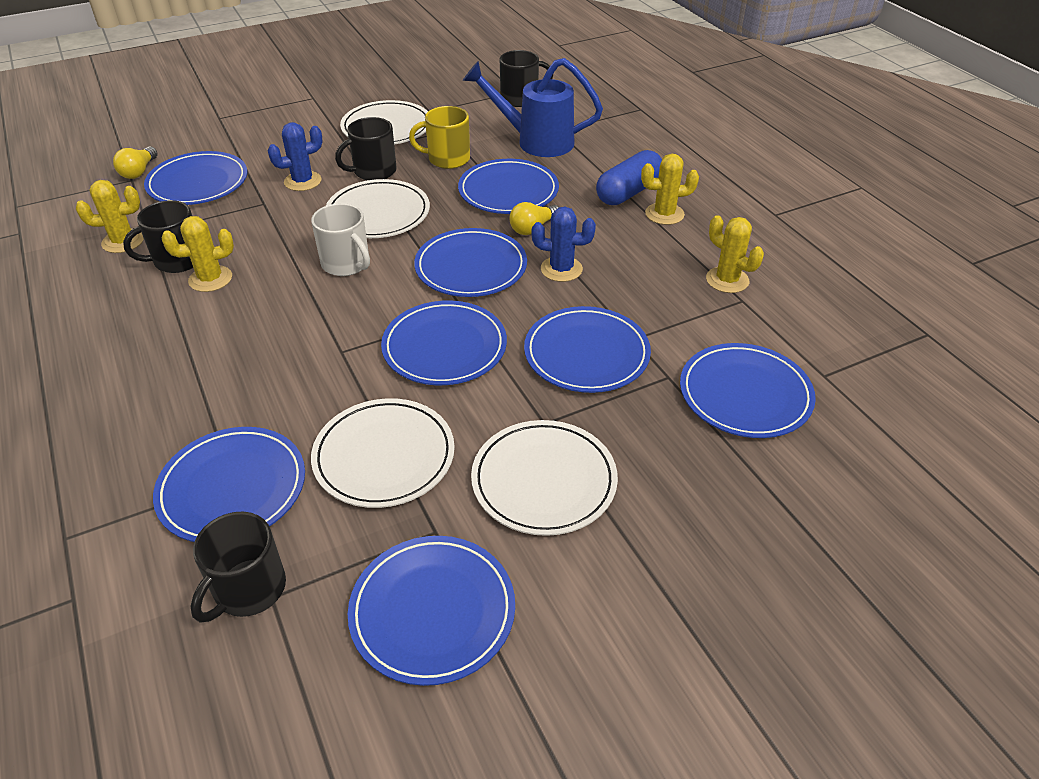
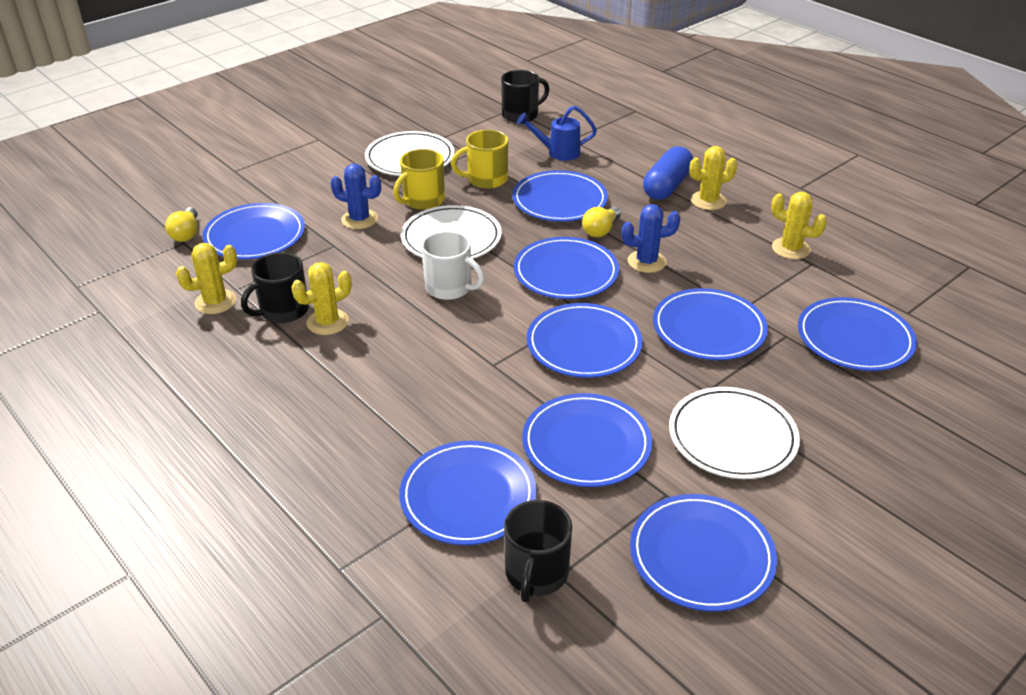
camera: 15 degrees left, 5 degrees down
(302, 181) = (359, 219): blue cactus -> blue cactus turned 60 degrees clockwise
(373, 171) = (423, 200): black mug -> yellow mug
(384, 456) = (586, 444): white plate -> blue plate
(535, 141) = (558, 152): blue watering can -> blue watering can, size x0.61

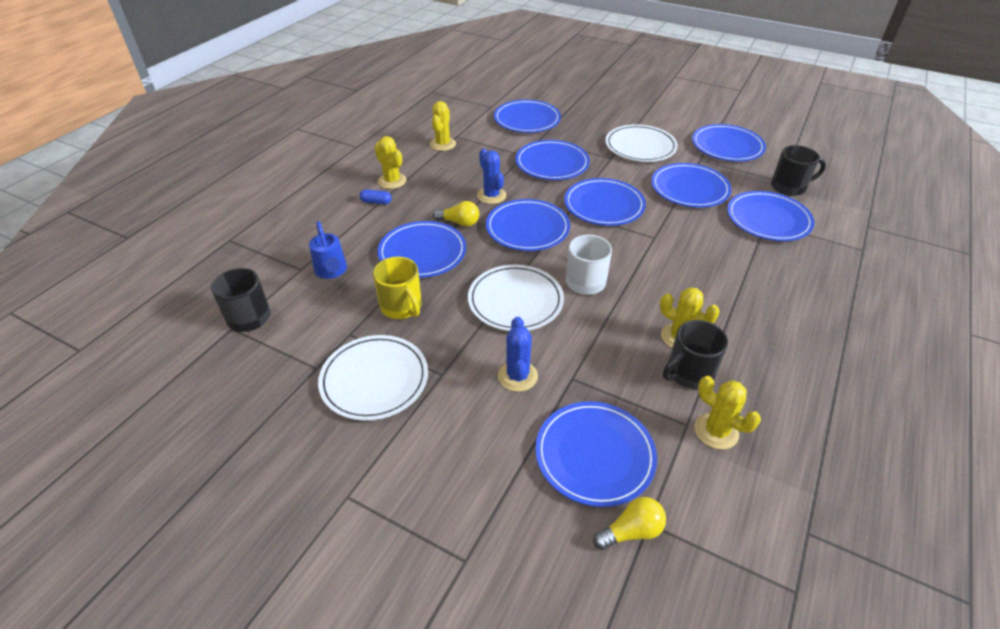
camera: 110 degrees left, 5 degrees up
(283, 311) = (688, 373): black mug -> black mug turned 120 degrees clockwise
(423, 200) = (460, 340): yellow mug -> none
(667, 186) = (376, 202): blue capsule -> blue capsule, size x0.48

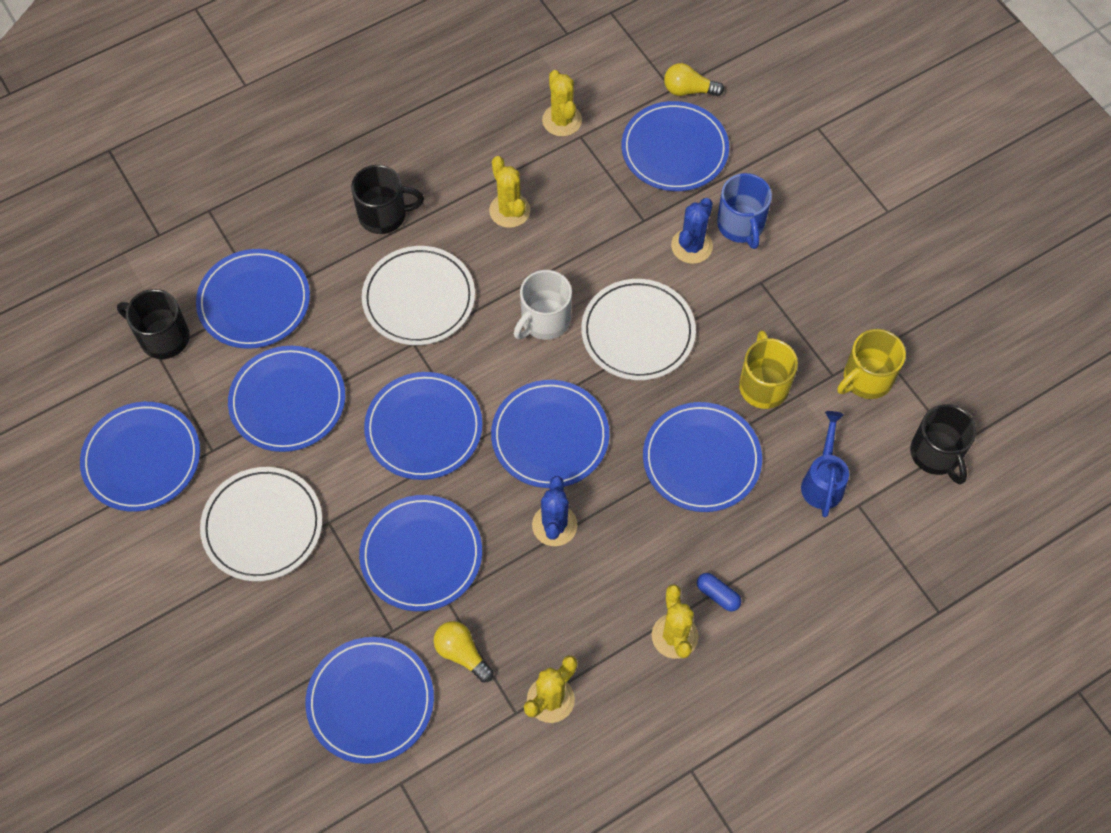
camera: 150 degrees left, 20 degrees up
(320, 342) = (866, 379): none -> yellow mug
(374, 380) = (827, 307): white plate -> white plate (419, 298)
(459, 222) = (628, 491): yellow light bulb -> yellow light bulb (462, 653)
(486, 413) = (741, 225): none -> blue mug
(688, 373) = (536, 174): black mug -> black mug (384, 215)

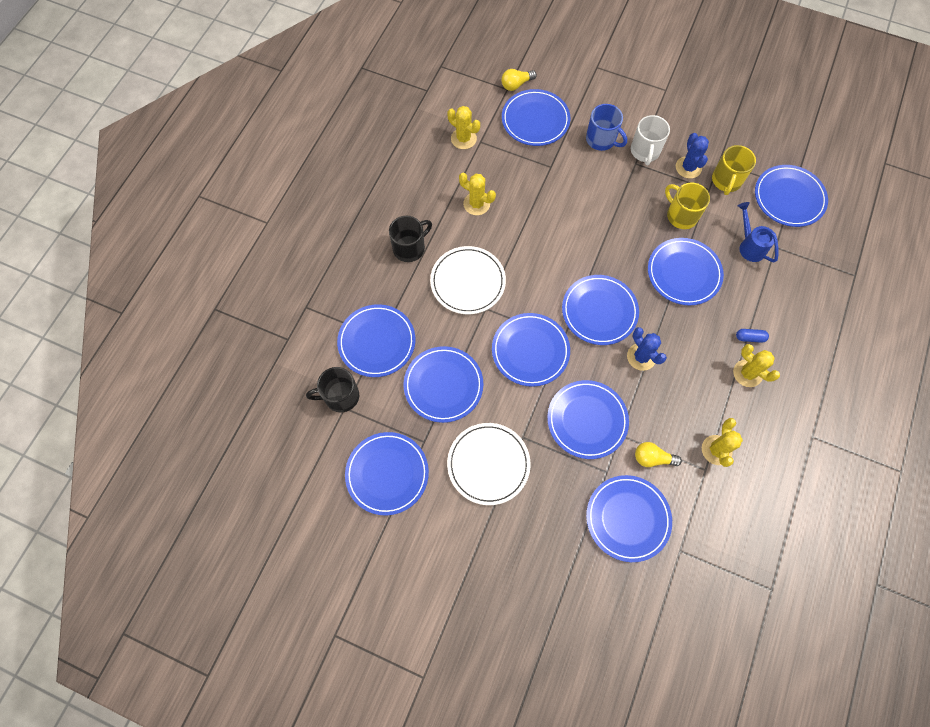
camera: 35 degrees left, 5 degrees up
(544, 320) = (544, 251): white mug -> white mug (645, 151)
(638, 332) = (597, 227): white plate -> none
(691, 246) = (586, 165): blue cactus -> blue cactus (688, 167)
(936, 454) = (789, 198): black mug -> blue plate

